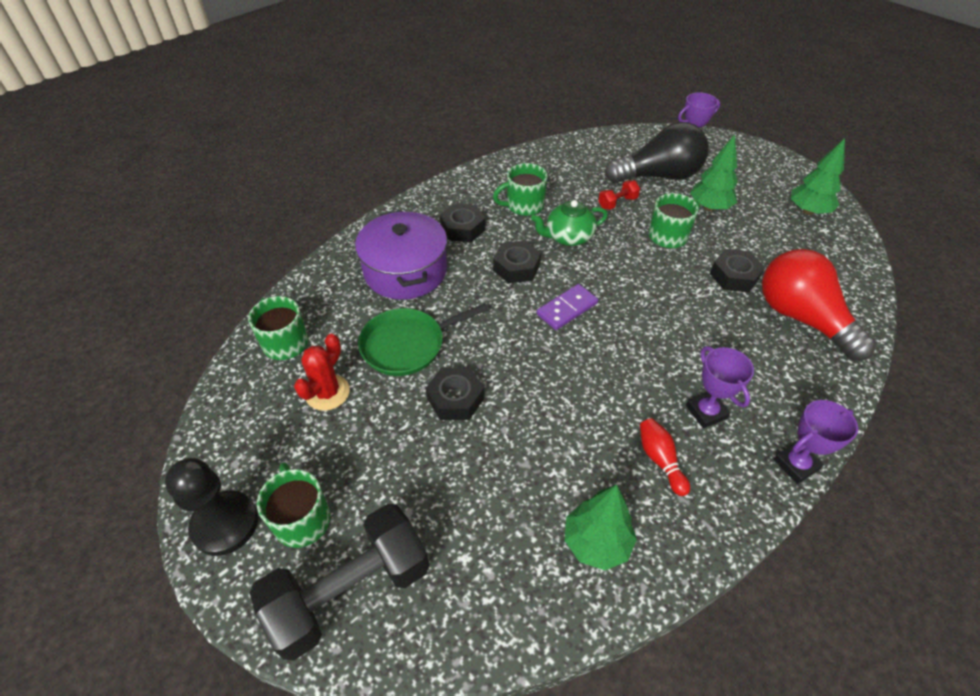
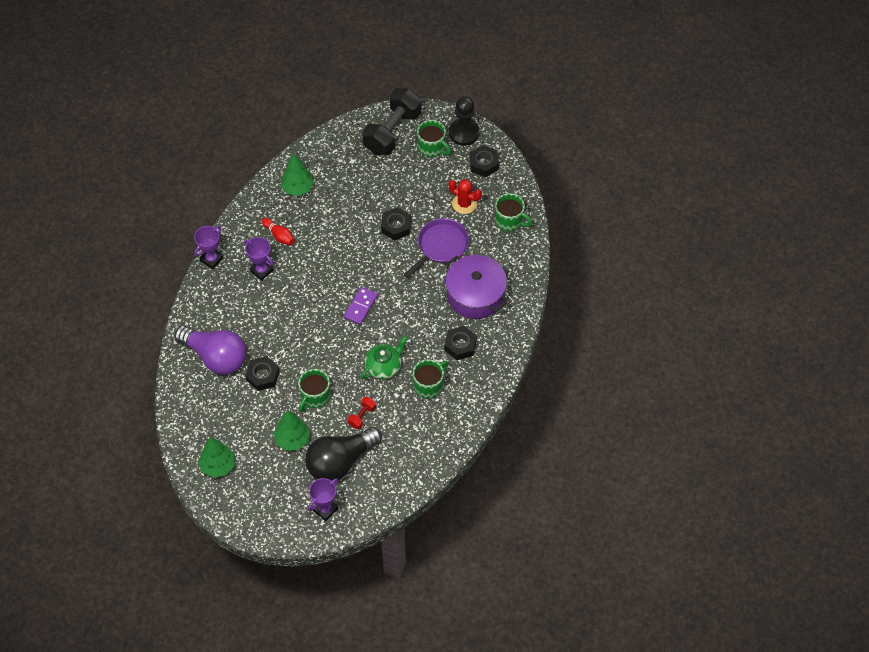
camera: 155 degrees right, 10 degrees up
(327, 392) = (464, 203): red cactus -> red cactus turned 60 degrees counterclockwise
(407, 345) = (441, 246): green pan -> purple pan
(516, 267) = (406, 326): black nut -> black nut (483, 164)
(801, 318) = (216, 357): red light bulb -> purple light bulb

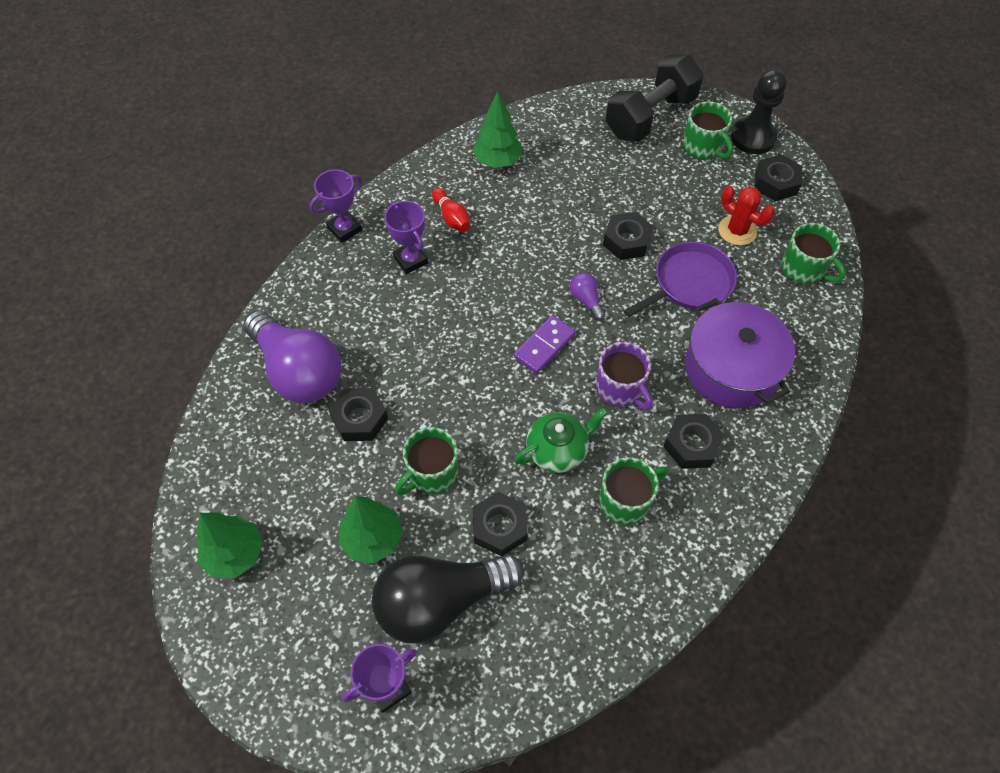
camera: 15 degrees right, 0 degrees up
(362, 416) = (499, 527): red dumbbell -> black nut
(379, 272) = (586, 300): none -> purple light bulb
(412, 322) = (620, 388): none -> purple mug

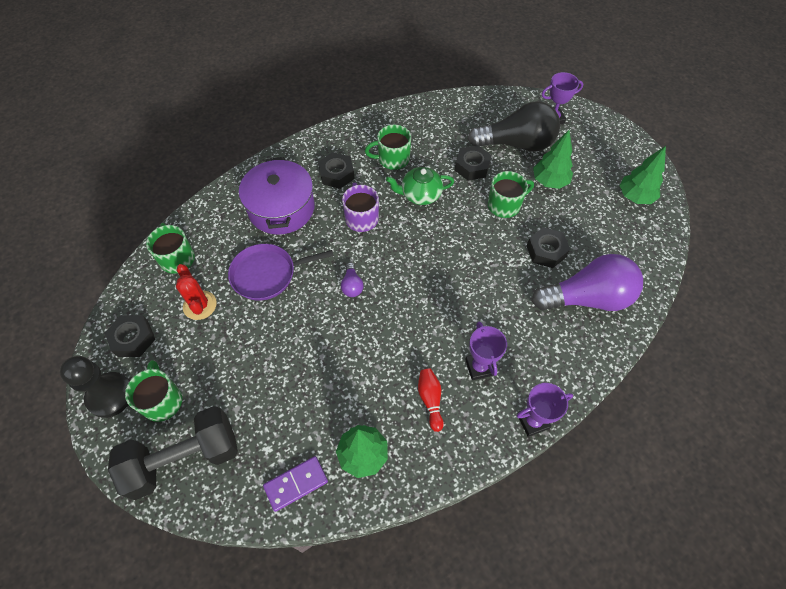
camera: 160 degrees left, 0 degrees up
(298, 371) = (587, 298): purple light bulb -> purple light bulb turned 105 degrees clockwise
(544, 346) = (399, 261): purple domino -> purple domino (296, 484)
(627, 241) = (292, 325): black nut -> none

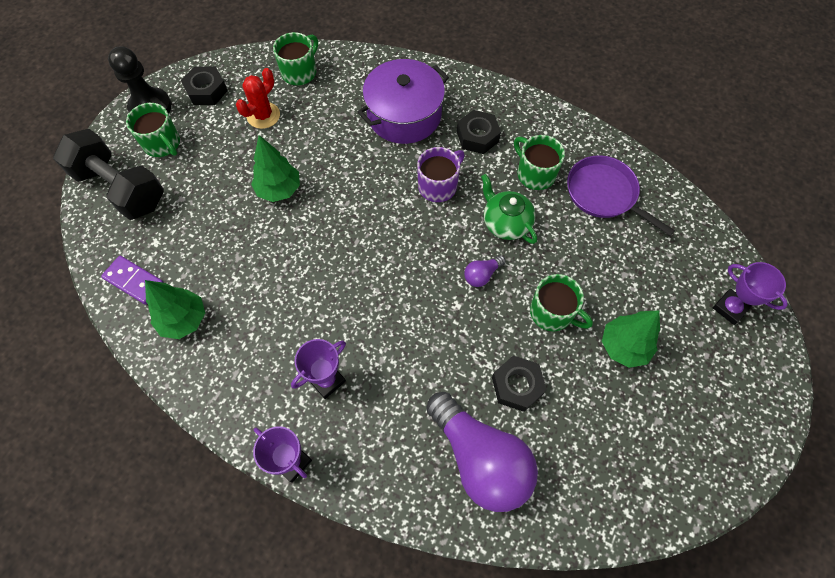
camera: 60 degrees right, 5 degrees up
(162, 401) = (162, 144): green mug -> green mug turned 90 degrees clockwise
(267, 274) = (324, 145): purple pan -> purple pan (604, 194)
(352, 286) = (354, 219): purple light bulb -> purple light bulb (482, 275)
(430, 400) = (266, 351): red bowling pin -> none
(472, 167) = (583, 254): black nut -> none
(516, 144) = (655, 285): black light bulb -> none
(635, 197) = (676, 460): green tree -> green tree (279, 190)

